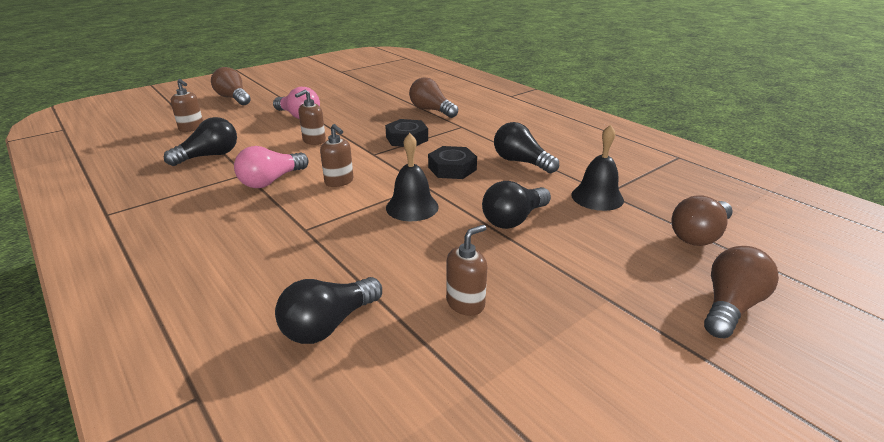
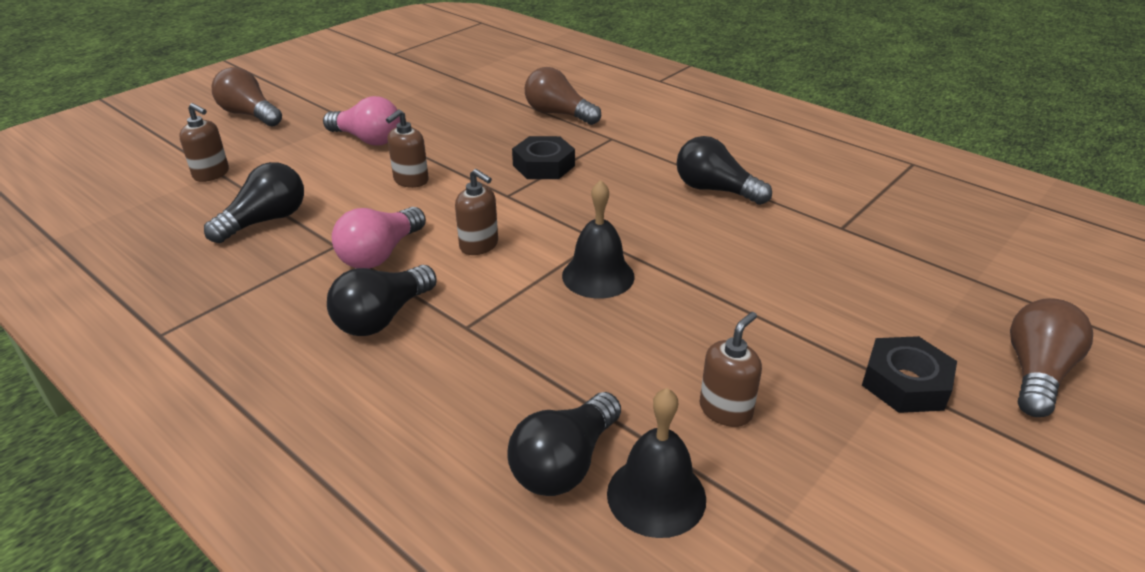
camera: 10 degrees left, 5 degrees up
(452, 168) = (627, 209): black nut -> black nut (905, 383)
(514, 219) = (739, 280): black light bulb -> black light bulb (383, 317)
(597, 197) = (832, 236): black bell -> black bell (656, 495)
(699, 235) = (973, 279): brown light bulb -> none

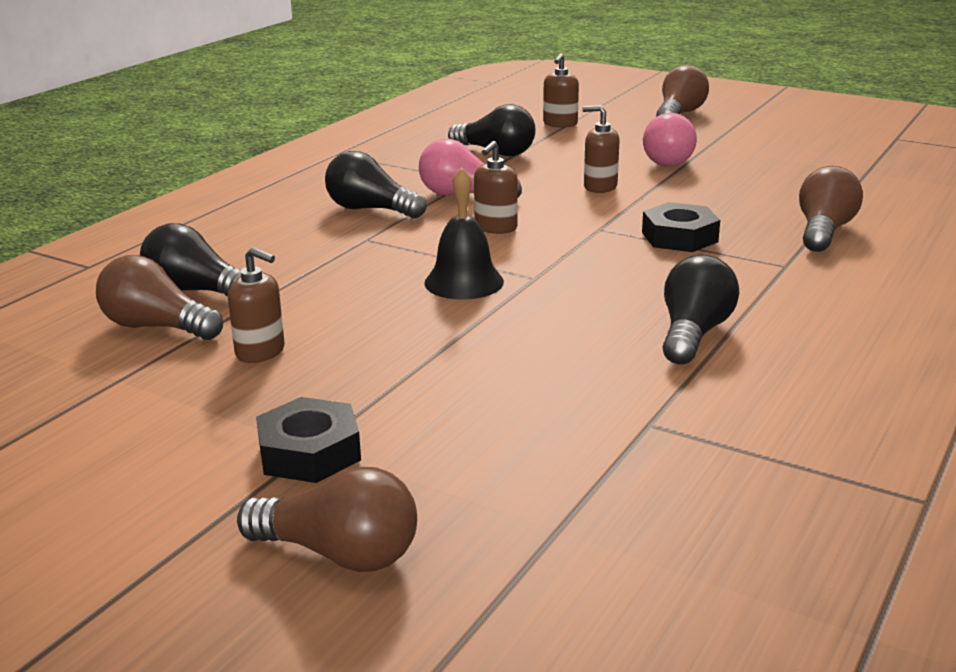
camera: 80 degrees right, 10 degrees down
(656, 495) = (157, 327): black bell -> brown light bulb

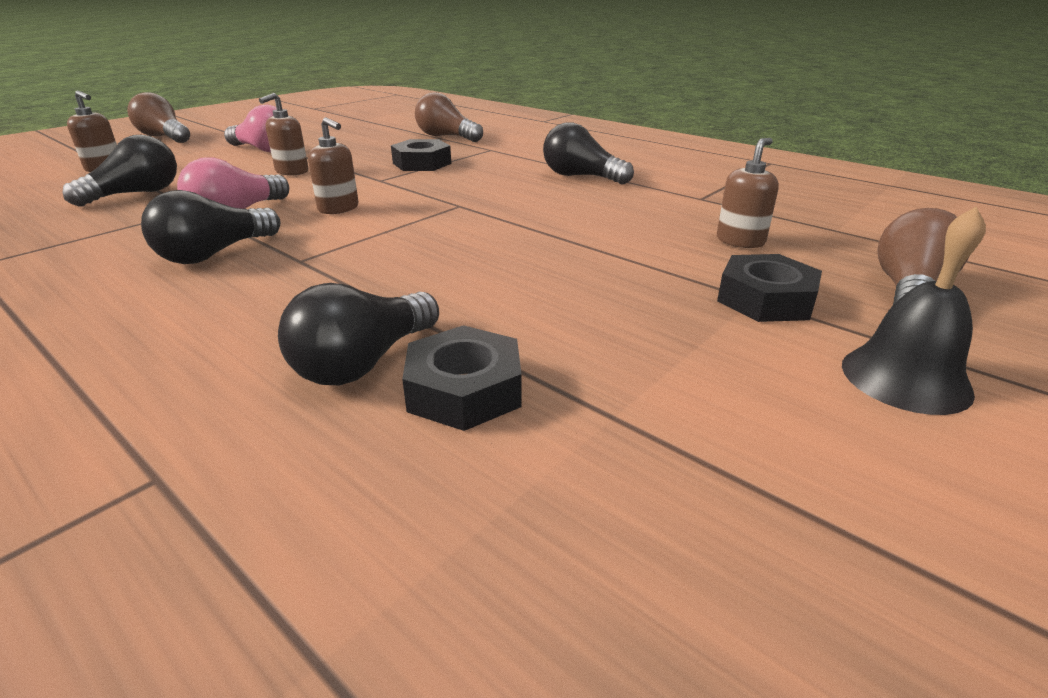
camera: 80 degrees left, 5 degrees up
(157, 327) = (464, 390): brown light bulb -> black nut
(260, 352) = (562, 320): brown soap dispenser -> brown soap dispenser (740, 241)
(464, 282) = (451, 227): black bell -> black bell (905, 378)

